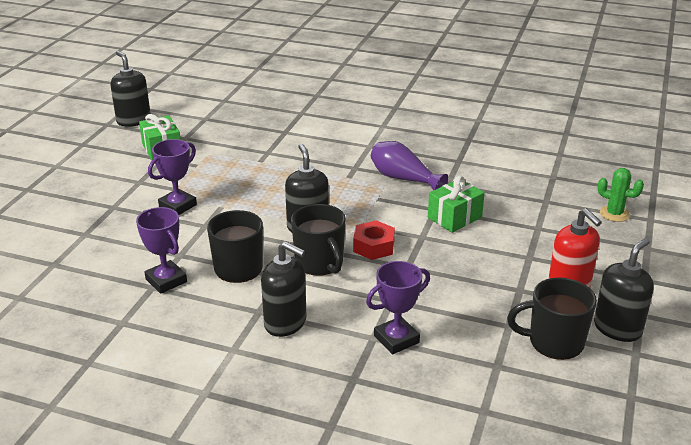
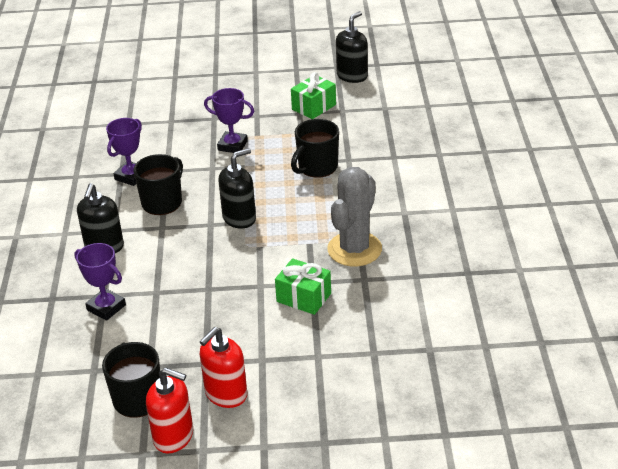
camera: 70 degrees right, 5 degrees up
(320, 263) = (189, 240): black mug -> black mug (317, 167)
(373, 246) = (229, 262): red nut -> none
(403, 179) = (354, 249): purple vase -> grey cactus
(614, 214) = (379, 408): green cactus -> none
(617, 328) = (174, 437): black soap dispenser -> red soap dispenser

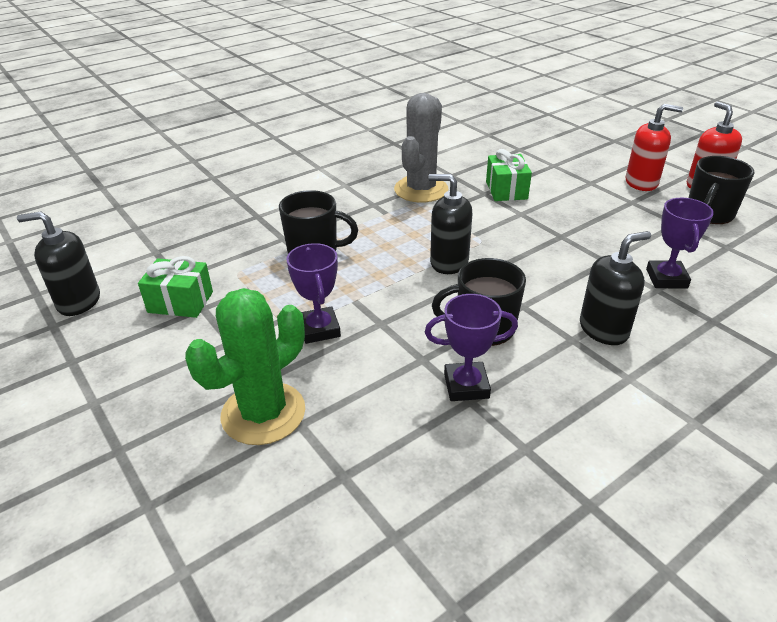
camera: 125 degrees left, 0 degrees up
(191, 113) = (263, 413): none -> green cactus
(354, 249) = (421, 190): grey cactus -> grey cactus turned 60 degrees counterclockwise

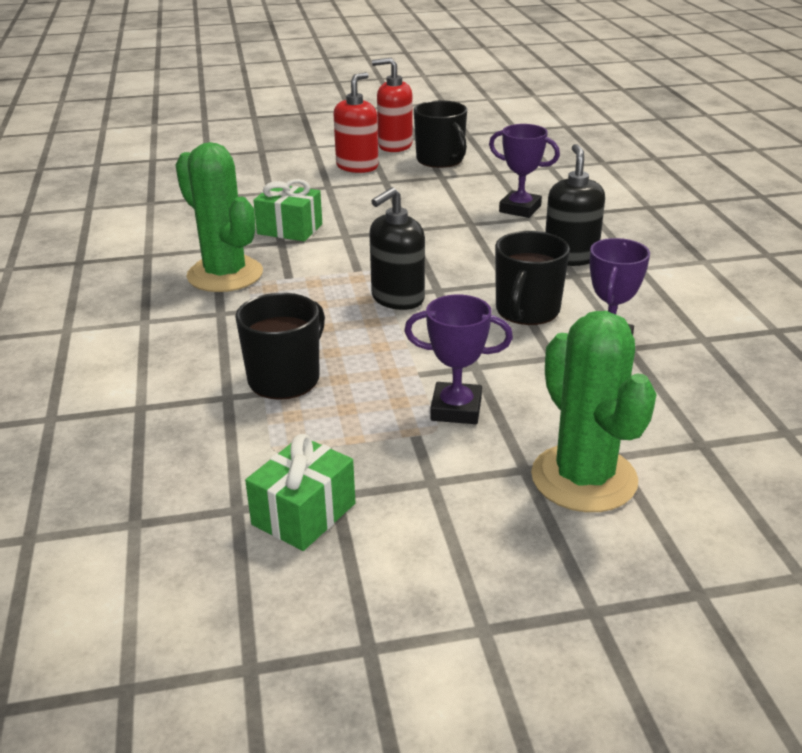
camera: 65 degrees left, 5 degrees down
(78, 302) = (205, 629): black soap dispenser -> none
(421, 190) = (225, 275): grey cactus -> green cactus

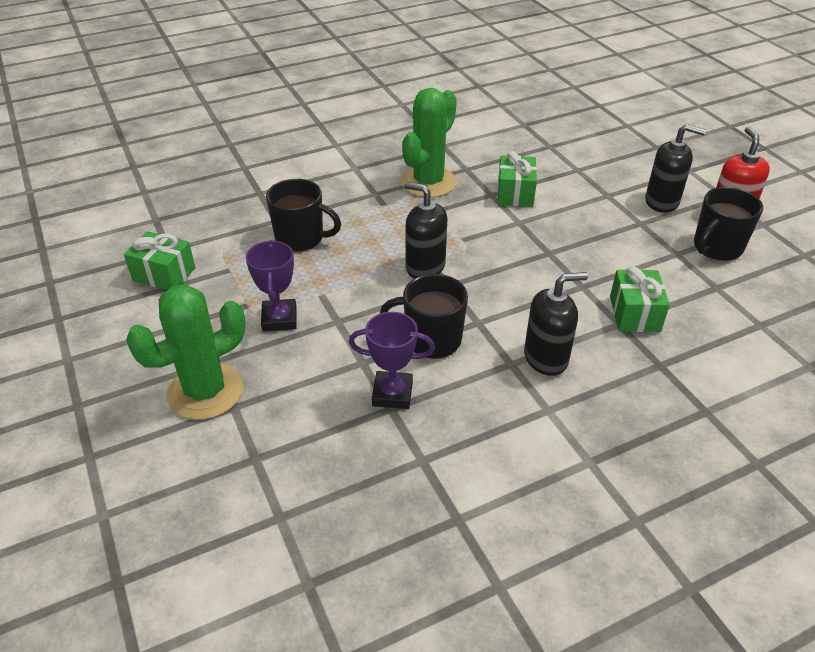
camera: 75 degrees right, 10 degrees up
(357, 166) = (662, 202): red soap dispenser -> black soap dispenser
(520, 209) = (634, 314): purple trophy -> green gift

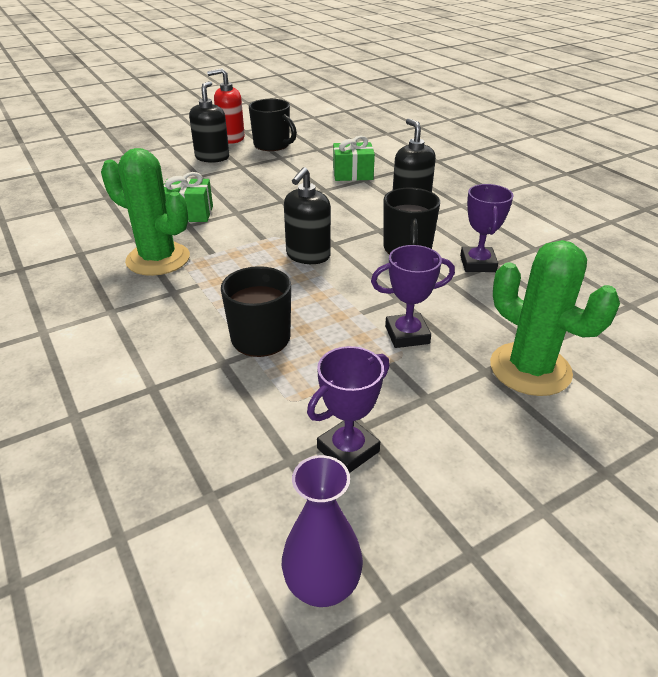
camera: 95 degrees left, 5 degrees down
(74, 258) = (322, 585): none -> purple vase
(164, 274) = (348, 450): green gift -> purple trophy

